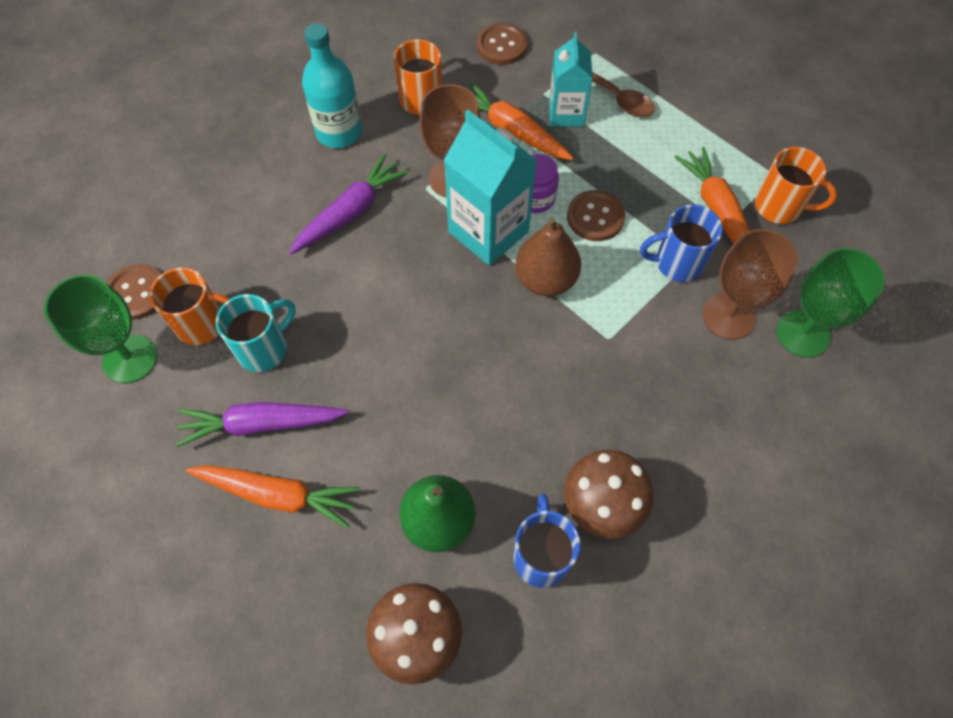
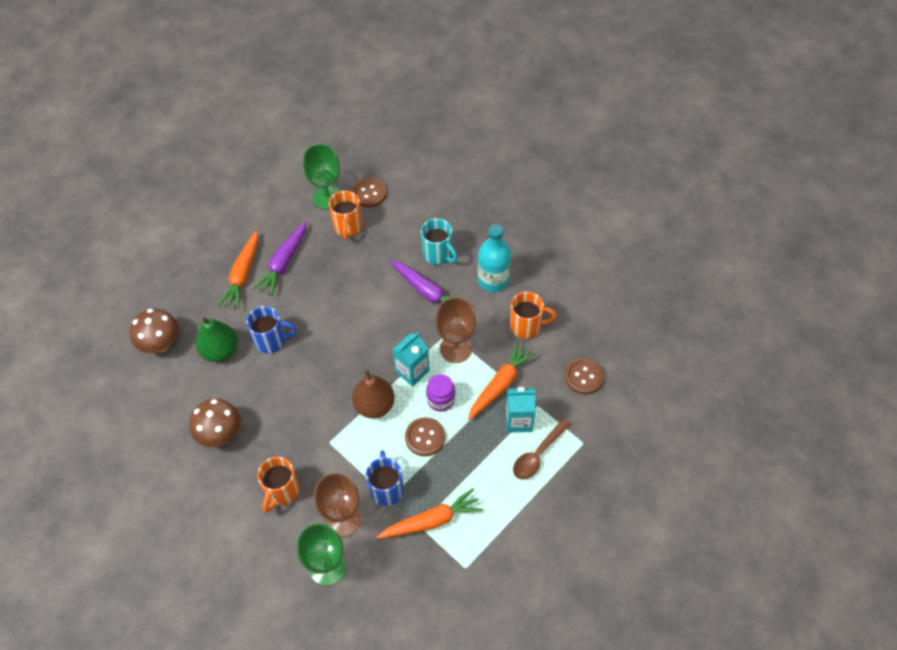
camera: 90 degrees right, 5 degrees down
(261, 424) = (284, 262): purple carrot -> purple carrot turned 150 degrees counterclockwise
(264, 348) = (331, 258): turquoise mug -> turquoise mug (438, 254)
(488, 232) = (412, 371): turquoise carton -> turquoise carton, size x0.63
(541, 555) = (195, 402): blue mug -> blue mug (271, 340)
(779, 207) = (435, 566): orange mug -> orange mug (282, 491)

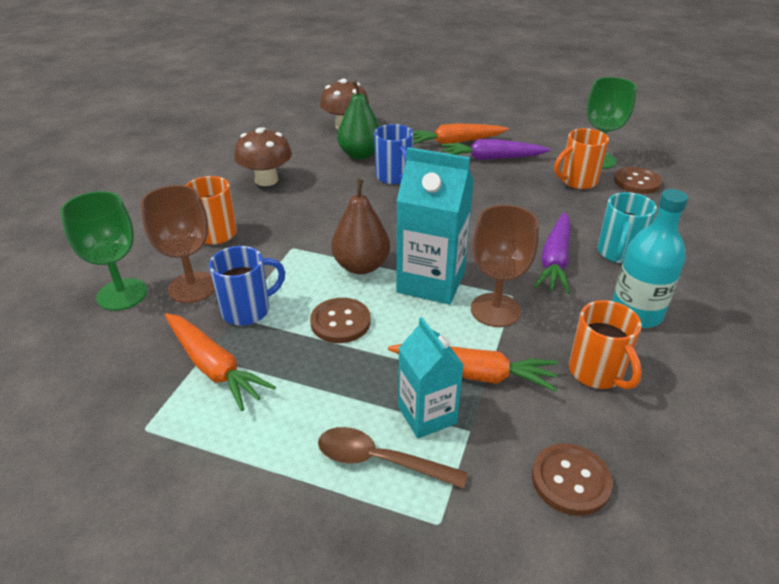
camera: 65 degrees right, 20 degrees down
(412, 371) = (431, 282): turquoise carton -> turquoise carton, size x1.58
(441, 399) = (407, 319): purple jar -> none

